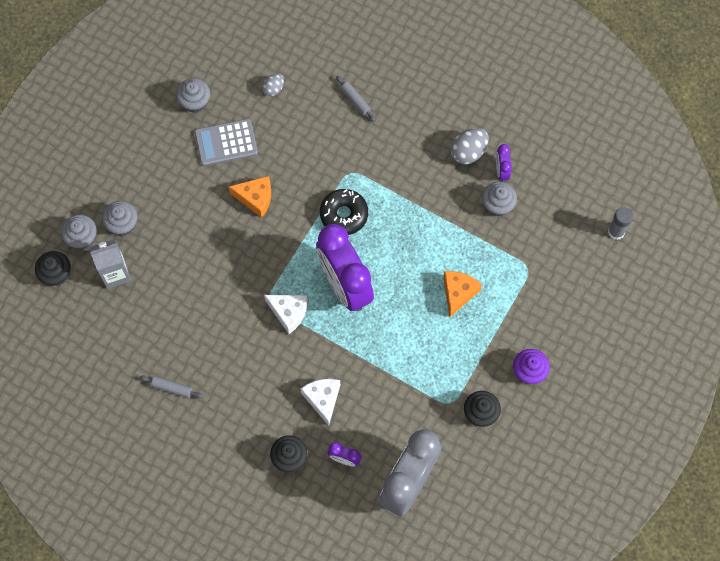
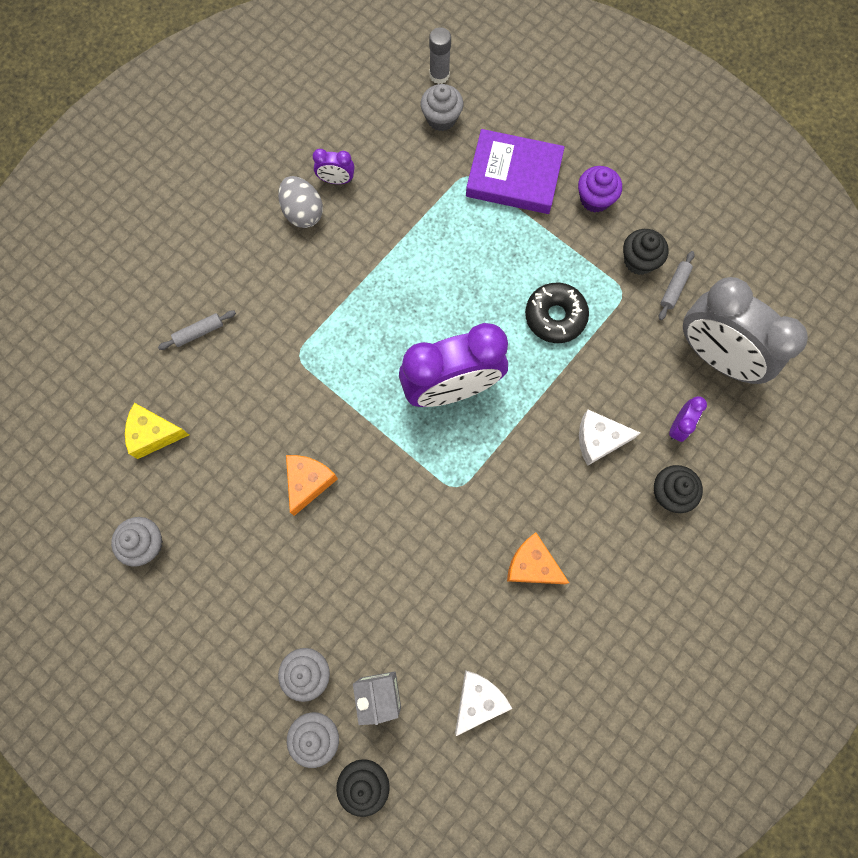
camera: 80 degrees left, 5 degrees up
(172, 388) = (558, 634): grey rolling pin -> grey rolling pin (674, 288)
(226, 142) = (218, 510): grey calculator -> none
(273, 89) = (154, 434): grey egg -> yellow cheese
(289, 313) = (477, 464): white cheese -> white cheese (478, 700)
(344, 215) = (355, 373): black donut -> black donut (555, 316)
(458, 293) = (485, 257): orange cheese -> orange cheese (532, 565)
(497, 205) = (380, 193): grey cupcake -> grey cupcake (441, 118)
(535, 304) = (514, 176): none -> purple book

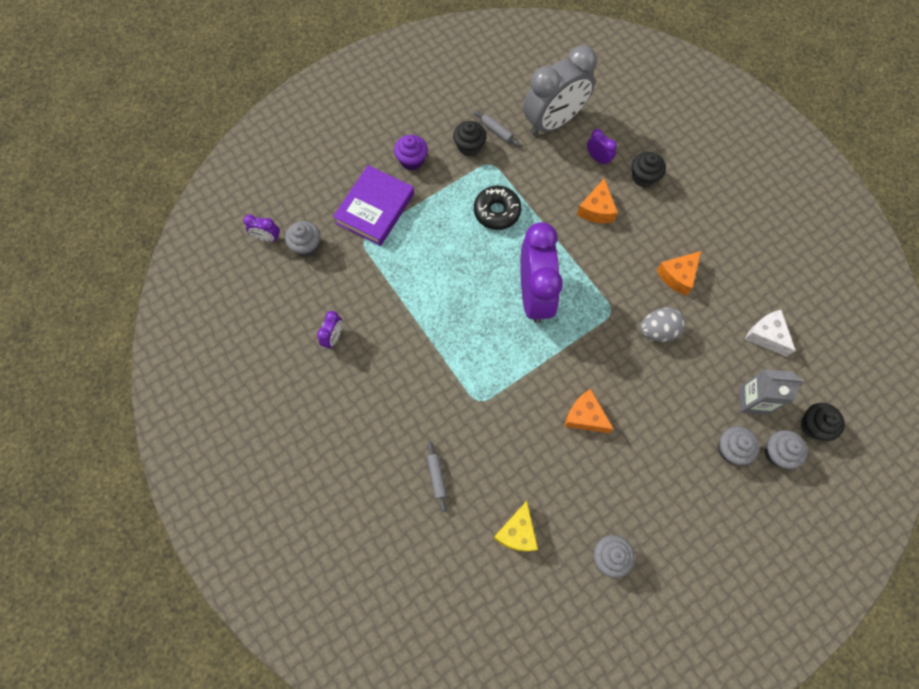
camera: 75 degrees left, 5 degrees down
(303, 212) = (354, 370): grey egg -> grey egg (658, 331)
(439, 75) = (267, 238): grey glue stick -> purple clock
(598, 440) = (596, 209): white cheese -> orange cheese

